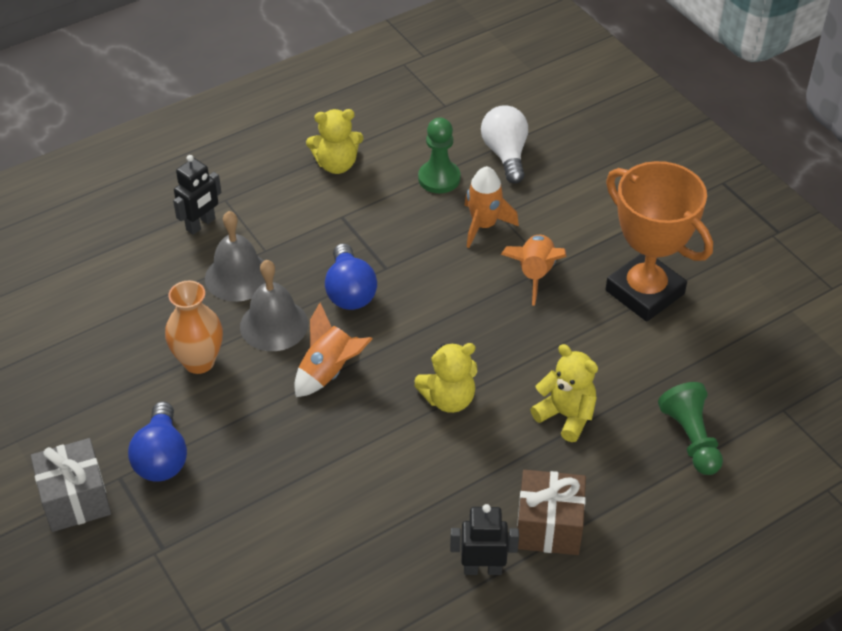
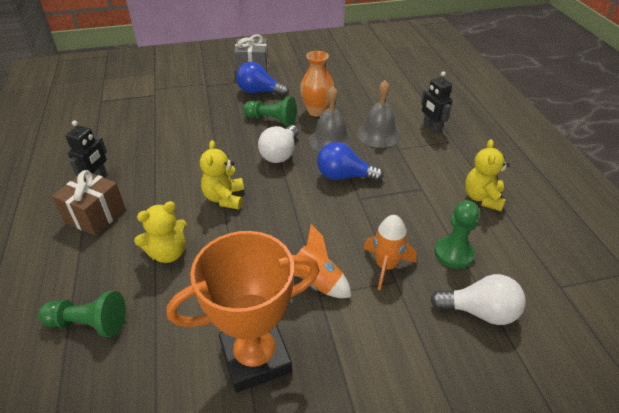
camera: 110 degrees right, 5 degrees down
(245, 410) = (272, 120): none -> green pawn
(329, 372) = (280, 154): orange rocket -> white light bulb

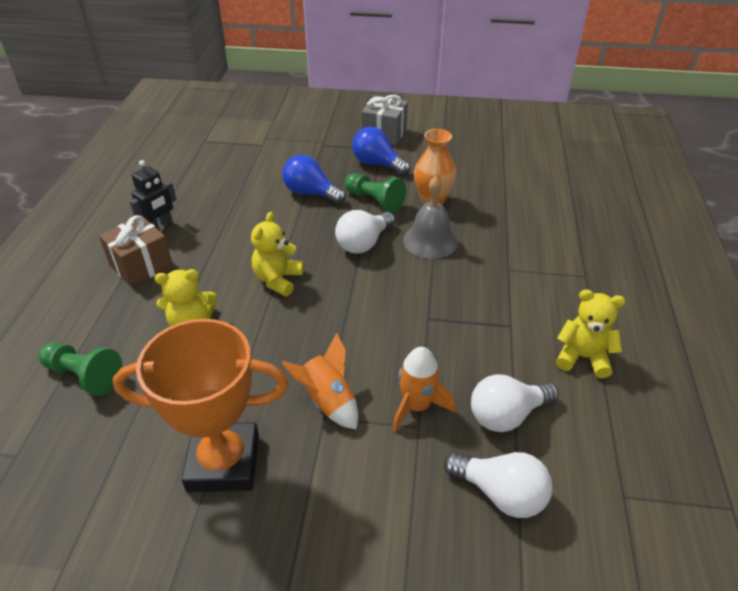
camera: 20 degrees right, 0 degrees up
(344, 176) = (423, 287): blue light bulb -> blue light bulb (311, 193)
(378, 134) = (493, 246): grey bell -> none
(431, 128) = (565, 253): black robot -> none
(453, 253) = (507, 415): green pawn -> white light bulb
(482, 198) = (583, 357): yellow teddy bear -> yellow teddy bear turned 75 degrees clockwise

